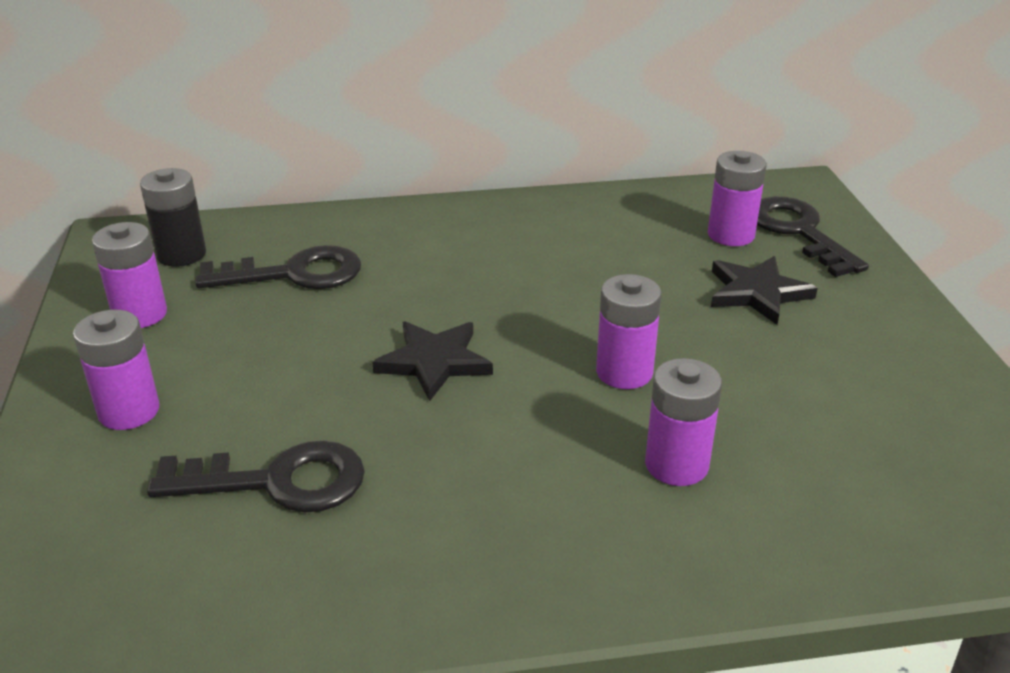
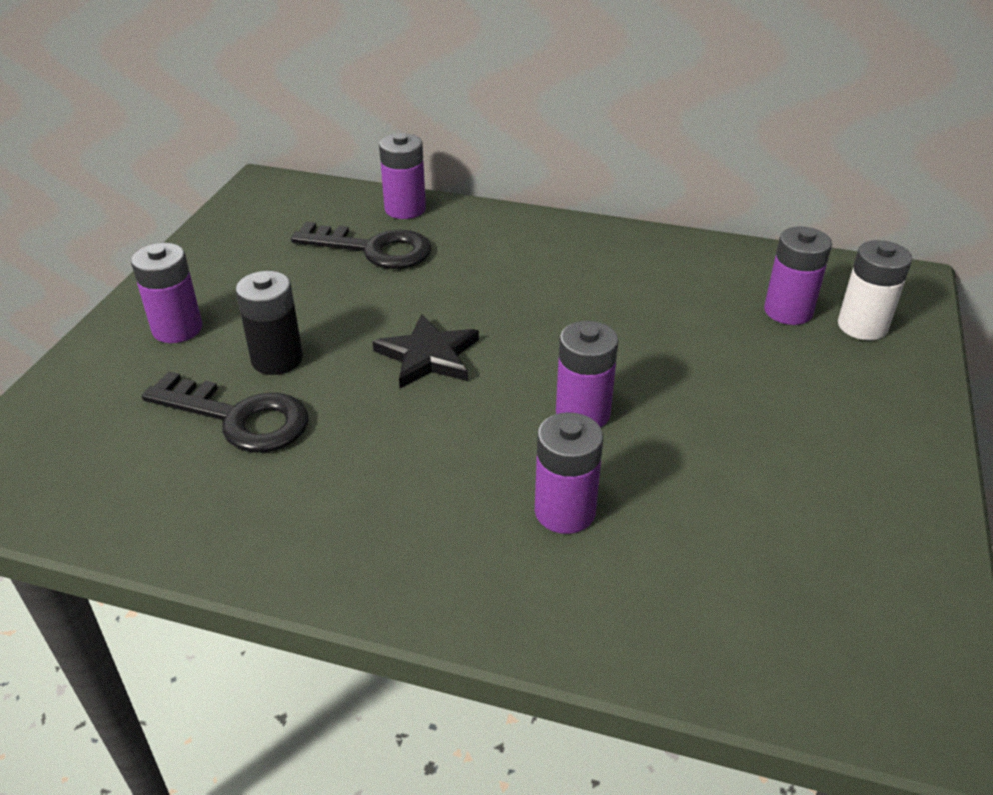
camera: 25 degrees right, 5 degrees up
(140, 314) = (238, 253): purple battery -> purple battery (405, 209)
(181, 254) = (301, 211): black battery -> black battery (277, 359)
(757, 293) = (769, 375): black star -> none
(799, 232) = (862, 326): black key -> white battery

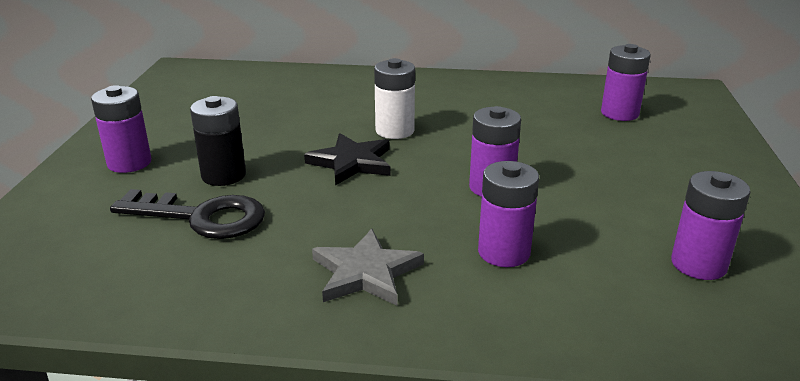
camera: 10 degrees left, 10 degrees down
(373, 249) = (283, 101): black key -> none
(399, 519) = (365, 272): none -> grey star
(405, 209) = (300, 75): purple battery -> purple battery (698, 264)
(862, 326) = (677, 117): white battery -> white battery (395, 131)

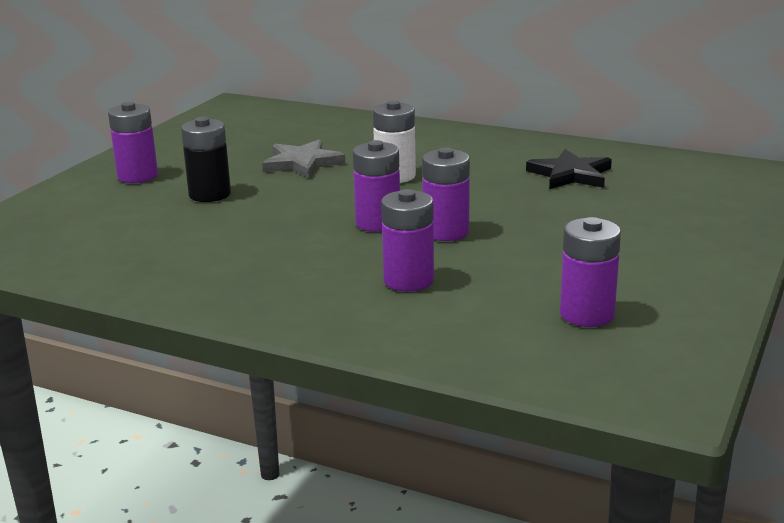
camera: 20 degrees right, 5 degrees down
(201, 217) = (169, 222): black key -> none
(352, 162) = (331, 197): black star -> black star (570, 174)
(365, 272) = (274, 278): grey star -> grey star (302, 163)
(619, 113) = (650, 185): purple battery -> purple battery (378, 223)

